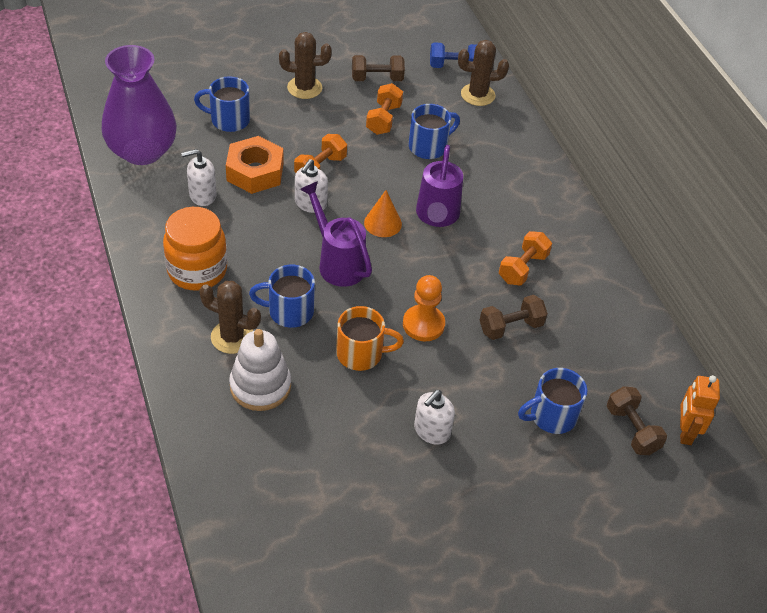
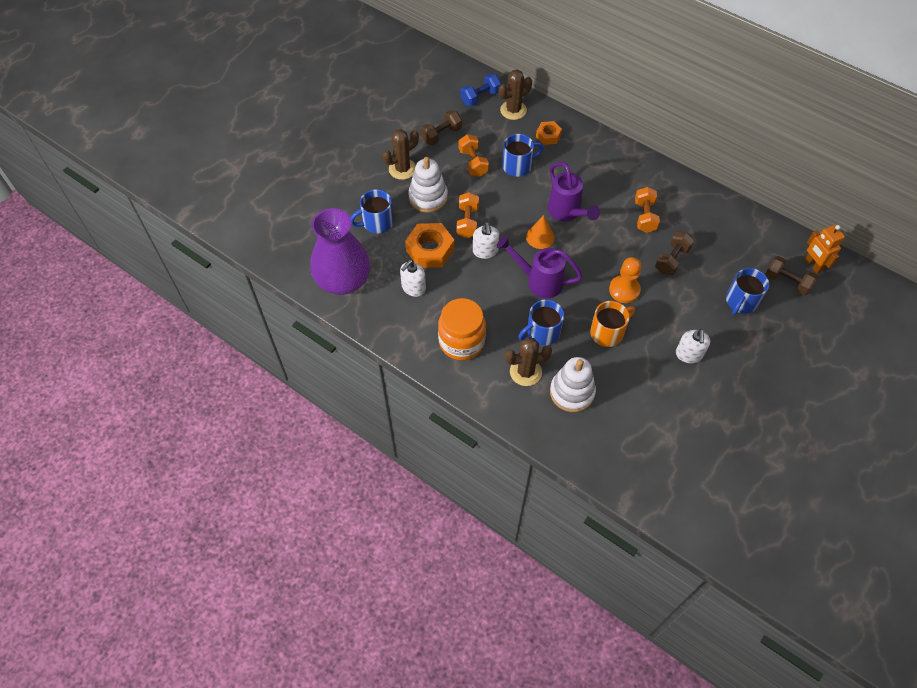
camera: 30 degrees left, 10 degrees up
(303, 125) = (428, 197): none -> white stacking toy
(429, 146) = (518, 166): blue mug -> blue mug turned 45 degrees clockwise
(492, 136) = (548, 136): none -> orange nut

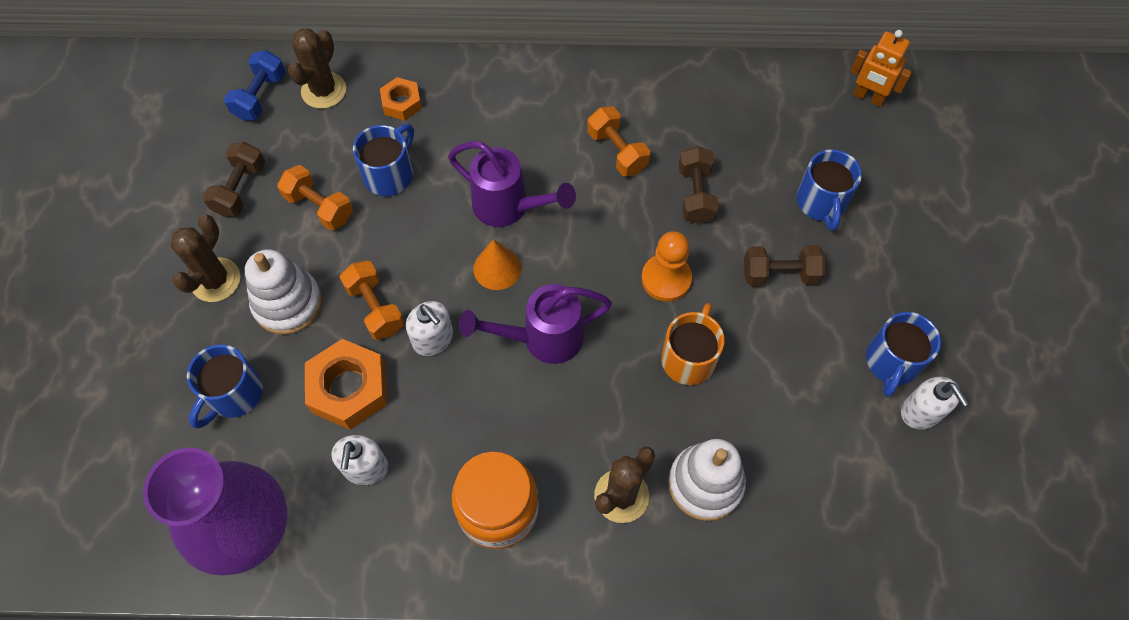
camera: 35 degrees left, 5 degrees up
(542, 332) = (602, 417): blue mug -> blue mug (891, 362)
(689, 354) = (812, 322): white soap dispenser -> white soap dispenser (921, 412)
(787, 282) = (855, 140): brown dumbbell -> brown dumbbell (780, 274)

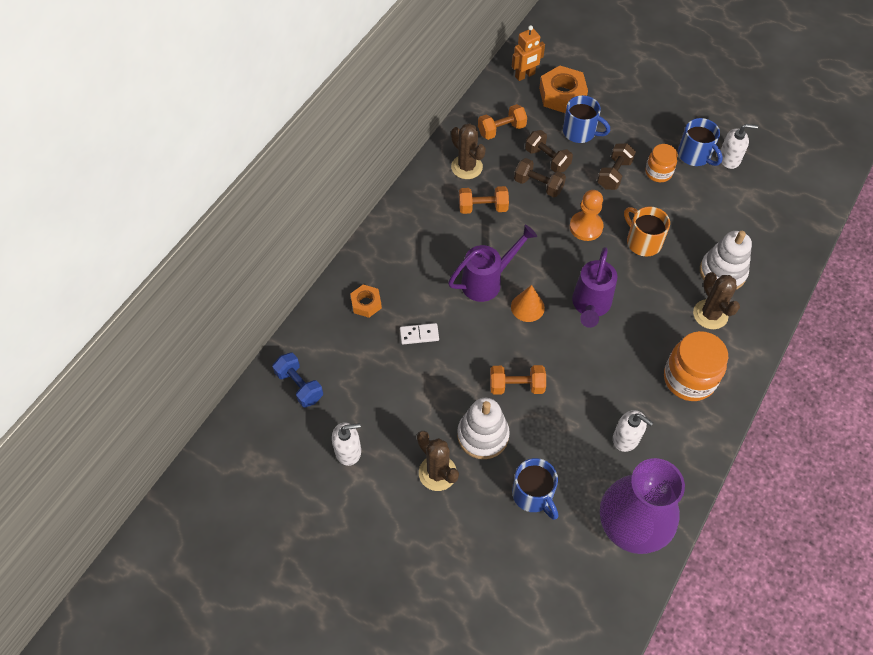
camera: 60 degrees left, 5 degrees down
(240, 189) = (371, 429): brown dumbbell -> brown dumbbell (547, 159)
(319, 207) = (418, 386): orange dumbbell -> orange dumbbell (501, 130)
(324, 90) = (323, 345): brown cactus -> brown cactus (466, 167)
(349, 389) = (566, 425): orange nut -> orange nut (562, 95)
(390, 174) = (419, 335): blue mug -> white domino
(433, 339) = (557, 363): white soap dispenser -> white soap dispenser (348, 451)
(823, 328) = (658, 173): none -> orange jar

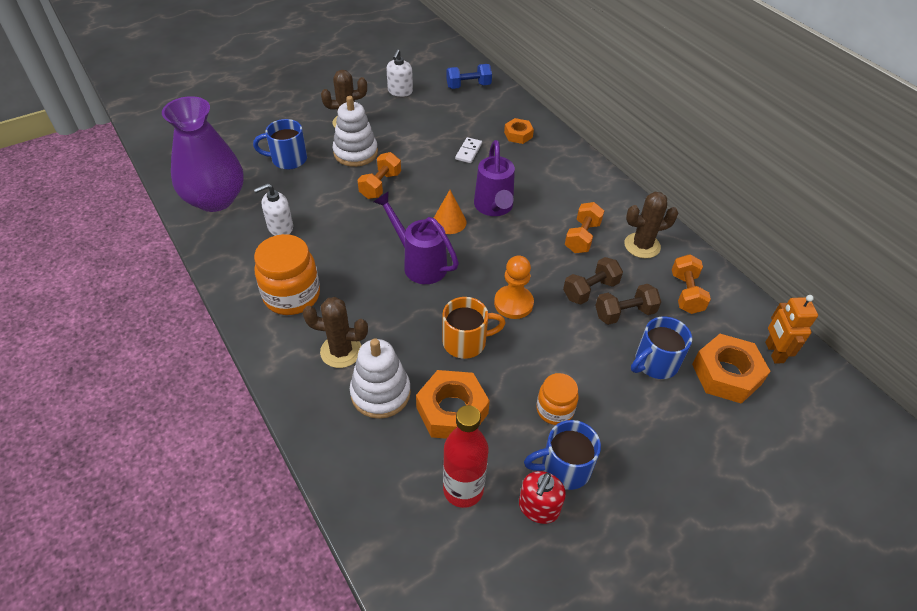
camera: 115 degrees right, 10 degrees down
(614, 174) = (574, 364): brown dumbbell -> none
(703, 226) = (452, 411): none -> orange nut
(729, 159) = (538, 508): white soap dispenser -> red soap dispenser
(749, 198) = (463, 489): none -> red bottle

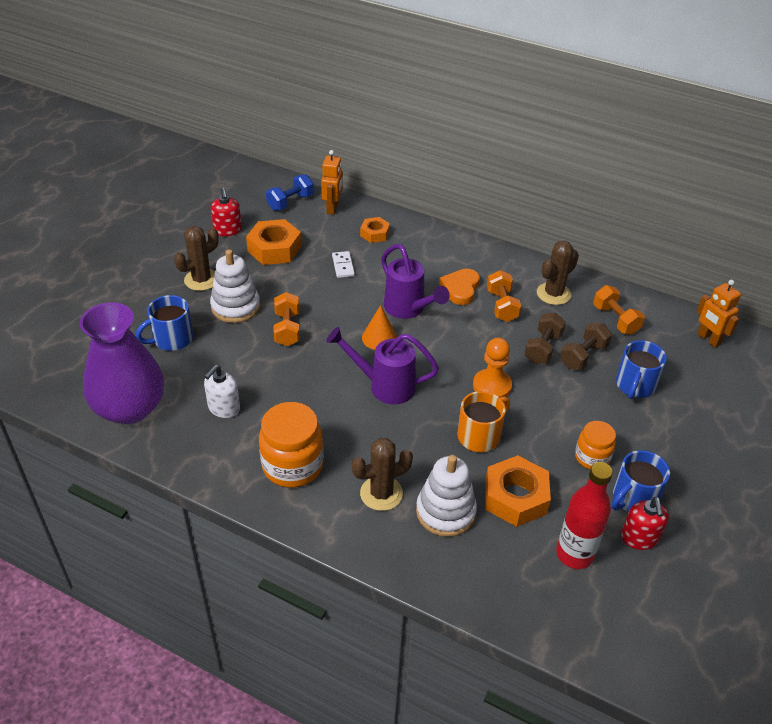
camera: 30 degrees left, 5 degrees down
(400, 91) = (227, 230): white soap dispenser -> red soap dispenser
(499, 102) = (333, 208): none -> orange robot
(556, 208) = (460, 289): none -> orange heart
(726, 374) = (689, 371): orange nut -> orange nut (274, 249)

